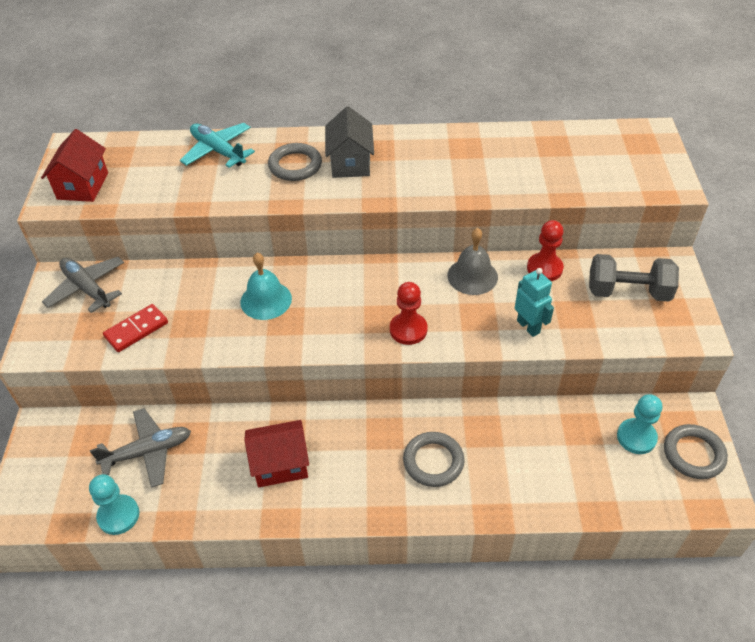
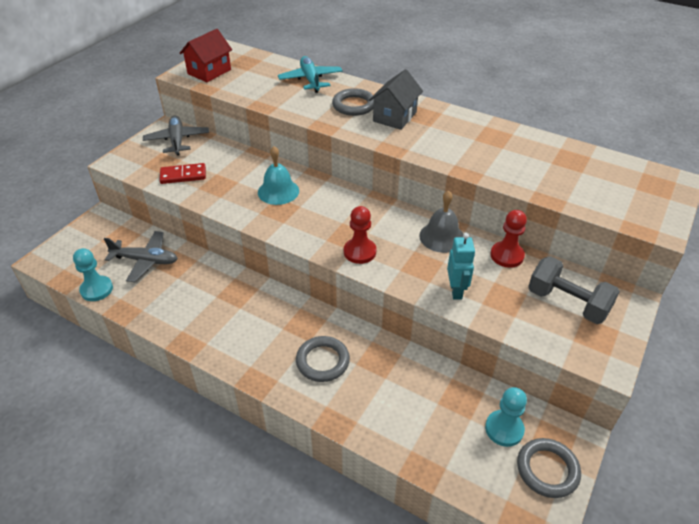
camera: 30 degrees right, 5 degrees down
(280, 464) = (217, 309): red house -> none

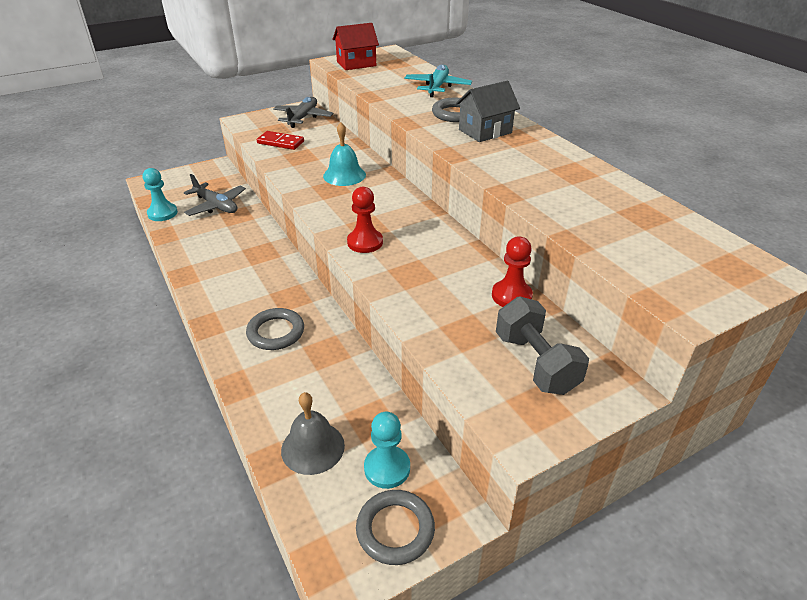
camera: 30 degrees right, 5 degrees down
(441, 237) = (458, 257): grey bell -> grey bell (313, 447)
(456, 291) = (423, 306): turquoise robot -> none

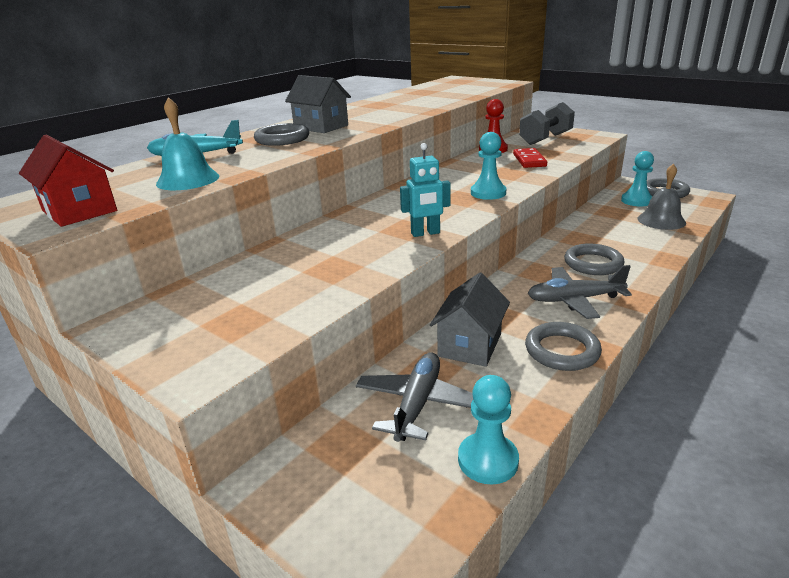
camera: 110 degrees left, 10 degrees down
(198, 263) = (562, 351): none -> grey ring
(241, 234) = (470, 345): none -> grey house
(280, 142) = (291, 297): red domino -> red domino (529, 160)
(303, 118) = (174, 310): grey plane -> grey plane (574, 300)
(314, 193) = (425, 233): none -> turquoise robot
(344, 175) = (367, 230): turquoise bell -> turquoise bell (188, 180)
(365, 242) = (488, 193): red pawn -> turquoise pawn

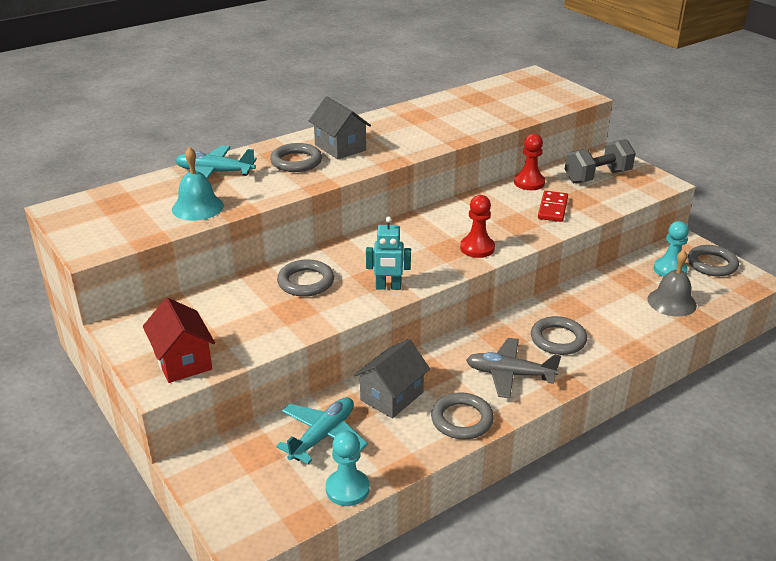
camera: 15 degrees right, 5 degrees up
(79, 211) = (110, 230): red house -> red house (183, 361)
(332, 244) = (306, 282): none -> grey ring
(417, 404) = (323, 435): grey plane -> turquoise plane
(488, 193) = (477, 248): turquoise pawn -> red pawn

